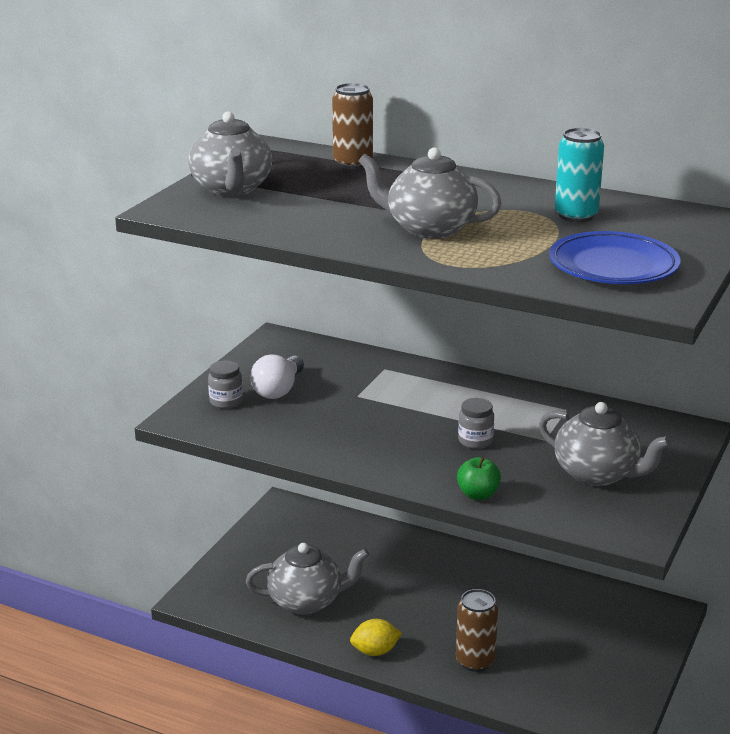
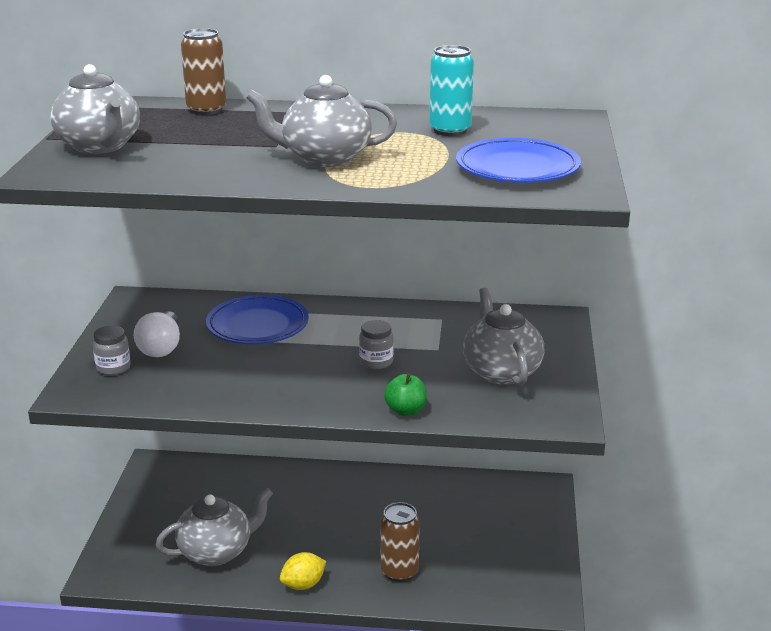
camera: 20 degrees left, 0 degrees up
(379, 384) = (257, 326): none -> blue plate
(597, 474) = (501, 371): grey teapot -> grey teapot turned 120 degrees counterclockwise

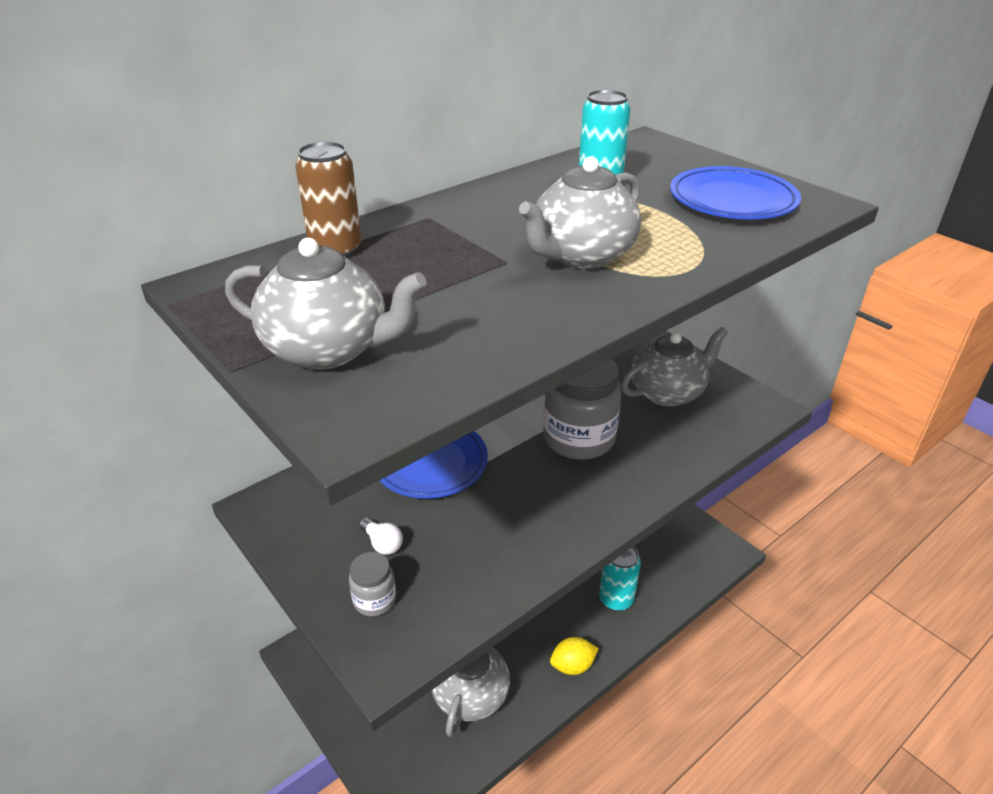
camera: 45 degrees left, 10 degrees up
(161, 347) = (382, 543): white light bulb -> white light bulb, size x0.58
(303, 585) = (572, 666): yellow lemon -> yellow lemon turned 60 degrees clockwise
(376, 362) = (578, 439): grey jar -> grey jar, size x2.09
(399, 571) = (616, 599): brown can -> turquoise can
(405, 411) = (672, 469): green apple -> none
(501, 371) = (668, 393): grey teapot -> grey teapot turned 120 degrees clockwise

